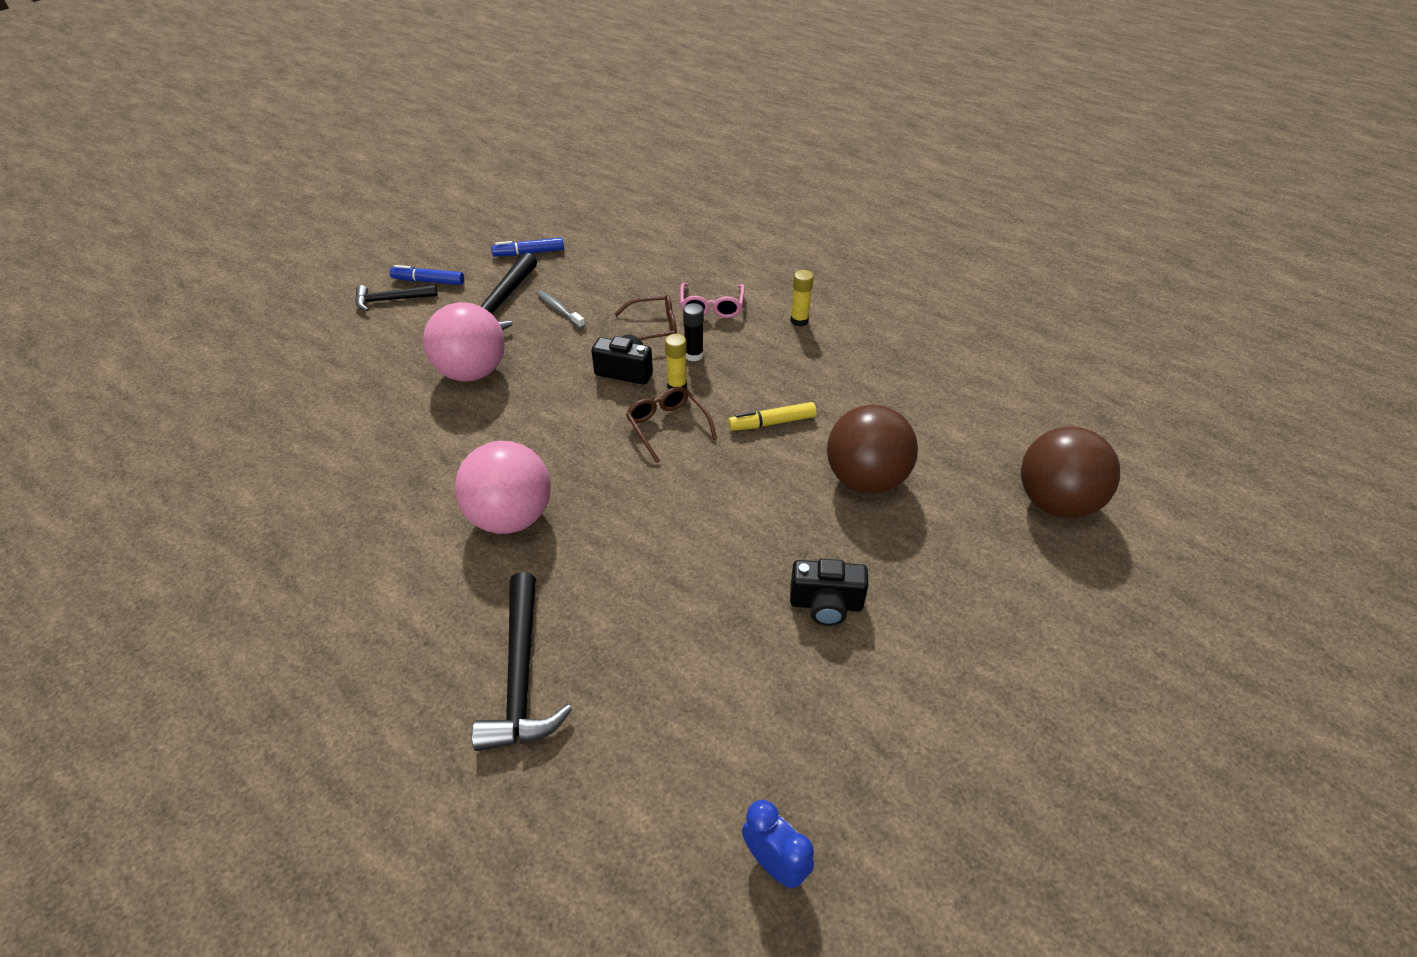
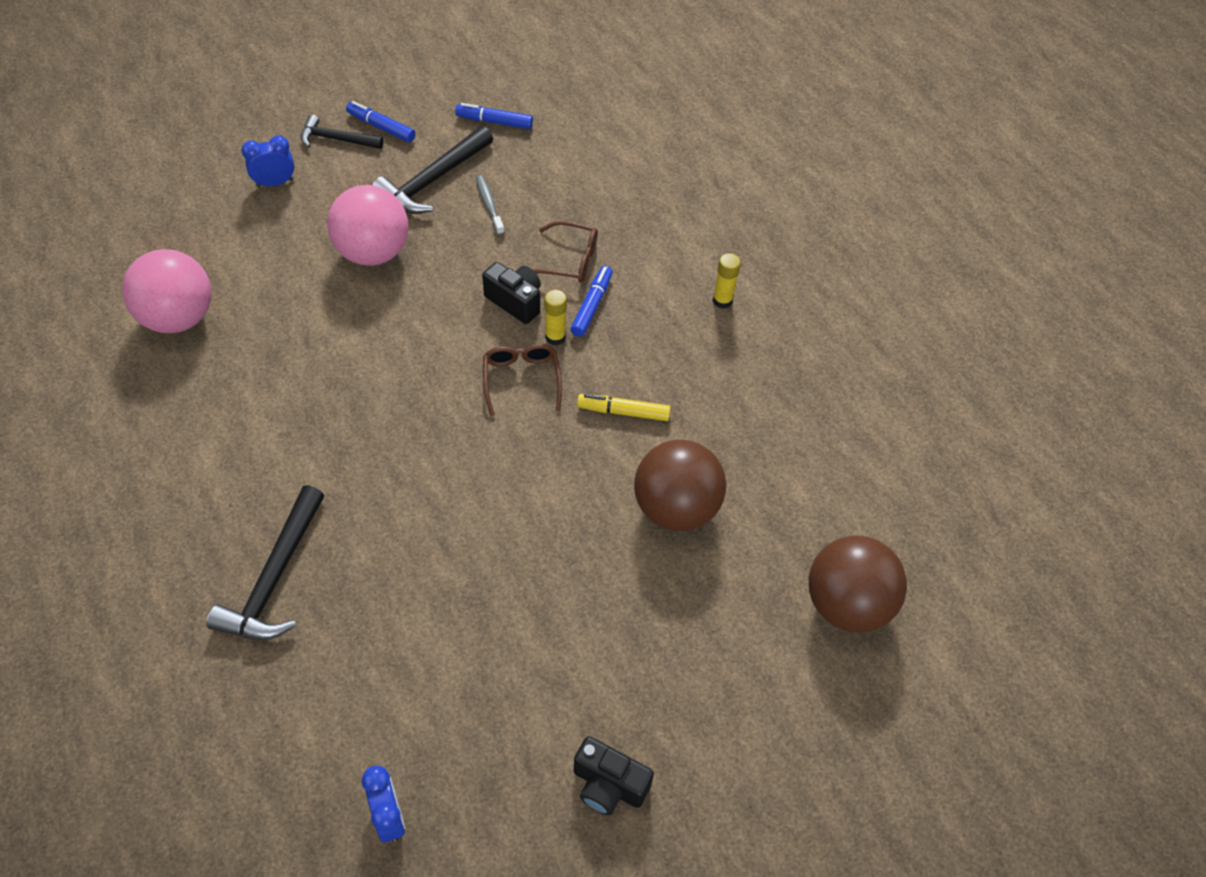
camera: 20 degrees right, 10 degrees up
(347, 347) = (275, 183): none -> blue clock
(511, 517) = (336, 424): pink ball -> pink ball (178, 317)
(694, 355) = (591, 306): black glue stick -> blue marker
(711, 307) = (642, 253): pink glasses -> none
(826, 604) = (561, 618): black camera -> black camera (608, 785)

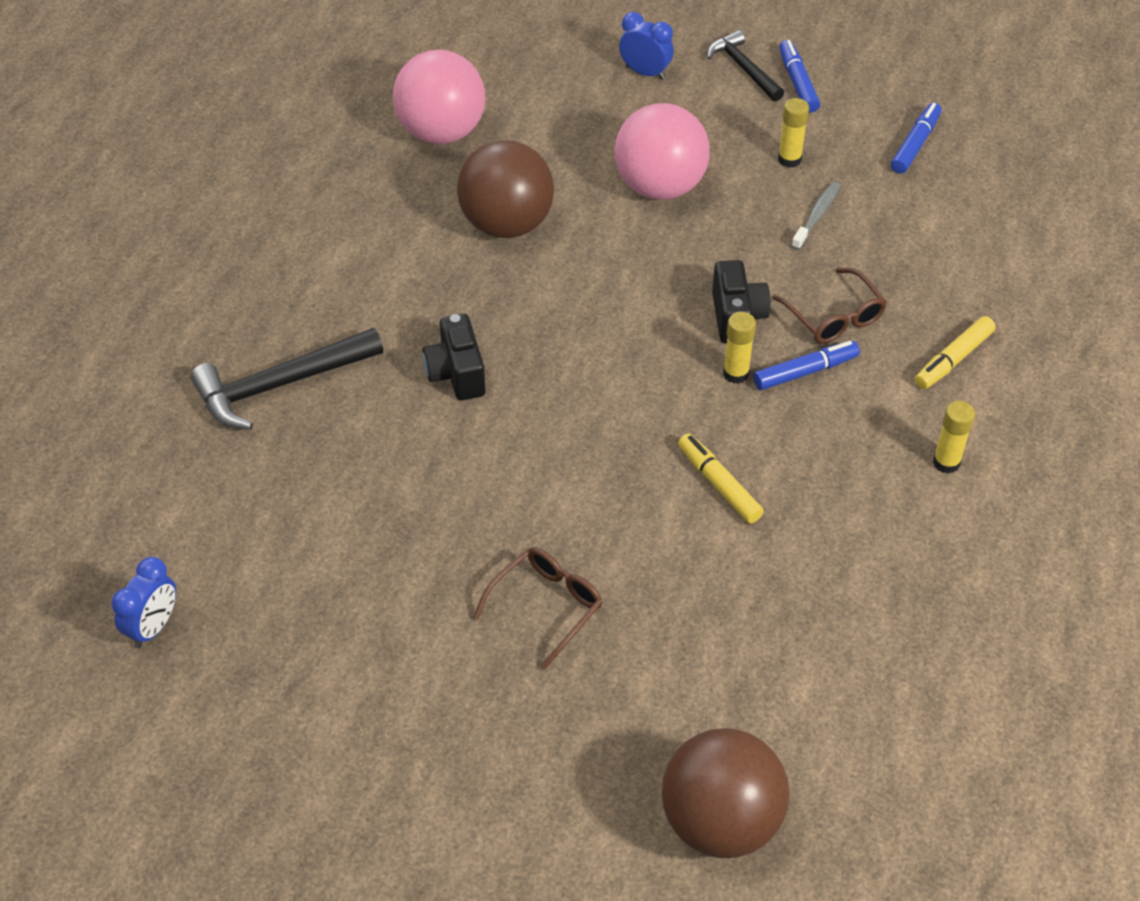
camera: 50 degrees right, 5 degrees down
(432, 180) = (789, 159): black hammer -> yellow glue stick
(494, 122) = (915, 144): blue marker -> blue marker turned 60 degrees clockwise
(521, 379) = (660, 386): brown glasses -> brown glasses (547, 605)
(608, 785) = (331, 762): black camera -> black camera (456, 373)
(659, 238) = (953, 359): none -> yellow marker
(676, 508) = (664, 602): brown ball -> brown ball (507, 224)

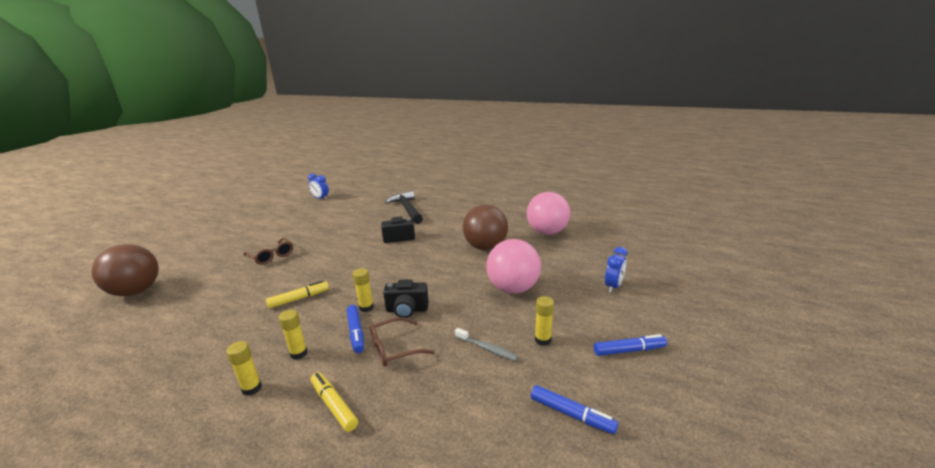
camera: 95 degrees right, 25 degrees down
(744, 68) = (634, 325): black hammer -> none
(866, 431) = (299, 353): none -> yellow glue stick

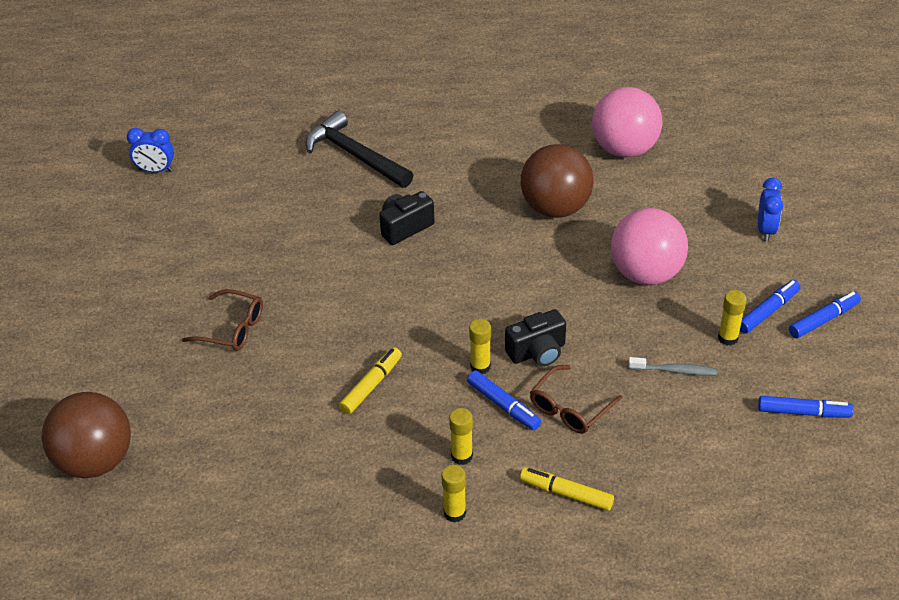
camera: 25 degrees left, 20 degrees up
(585, 332) = (767, 311): none -> blue marker

